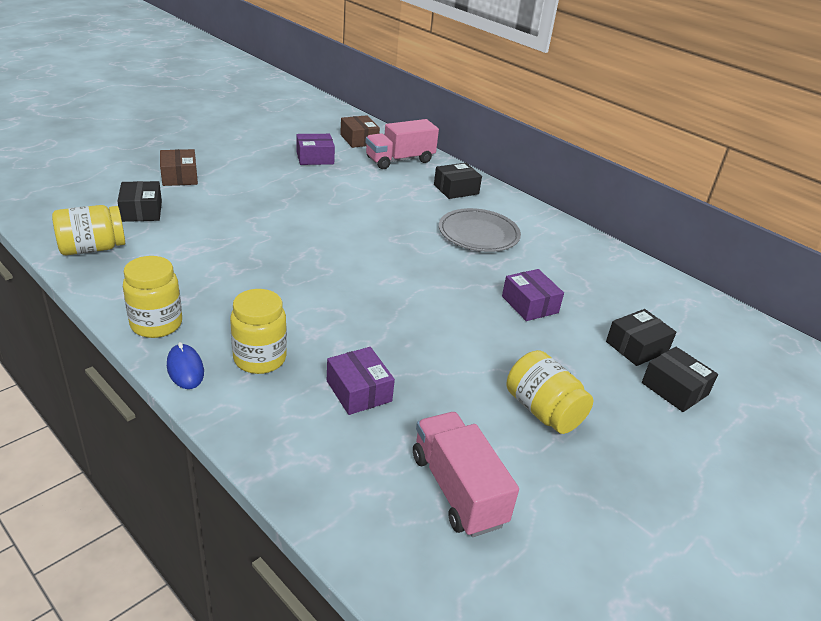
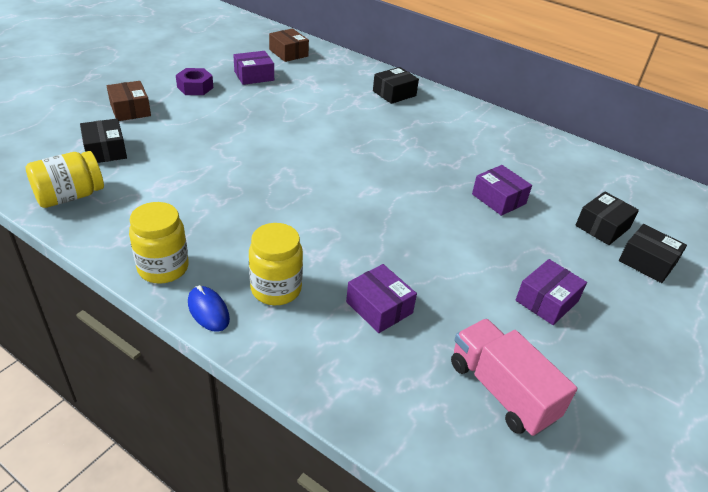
camera: 10 degrees left, 5 degrees up
(251, 162) = (195, 87): none -> purple nut
(400, 160) = (333, 70): pink truck -> none
(478, 234) = (430, 135): grey plate -> none
(543, 411) = (547, 301): yellow jar -> purple box

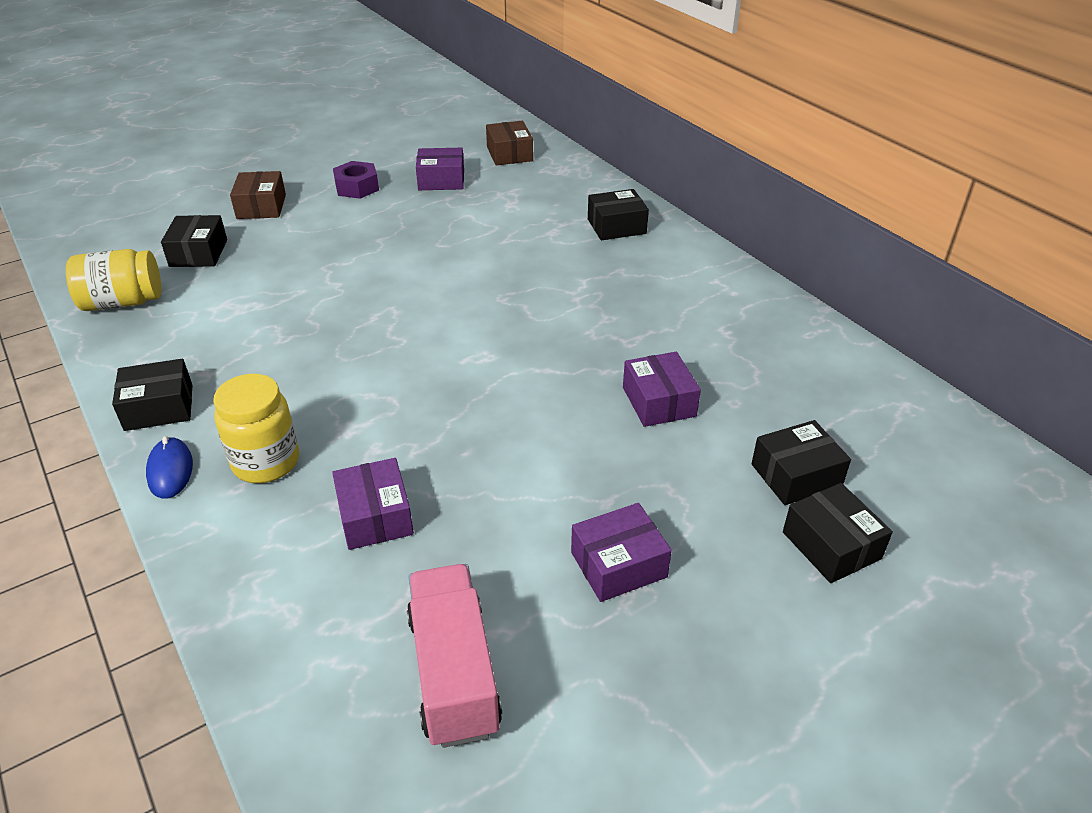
camera: 25 degrees right, 0 degrees up
(163, 268) = (159, 407): yellow jar -> black box

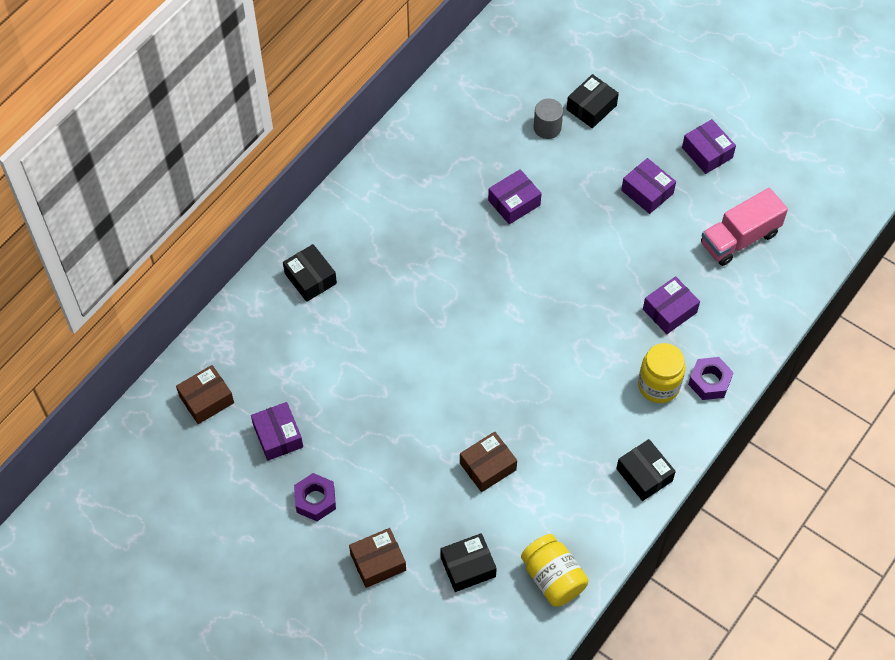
camera: 110 degrees left, 20 degrees up
(170, 470) = (689, 433): blue mouse -> none
(223, 522) = (709, 382): none -> purple nut
(293, 290) = (487, 466): none -> brown box
(678, 695) = (707, 152): none -> purple box
(796, 475) = (547, 127): black box -> grey cylinder

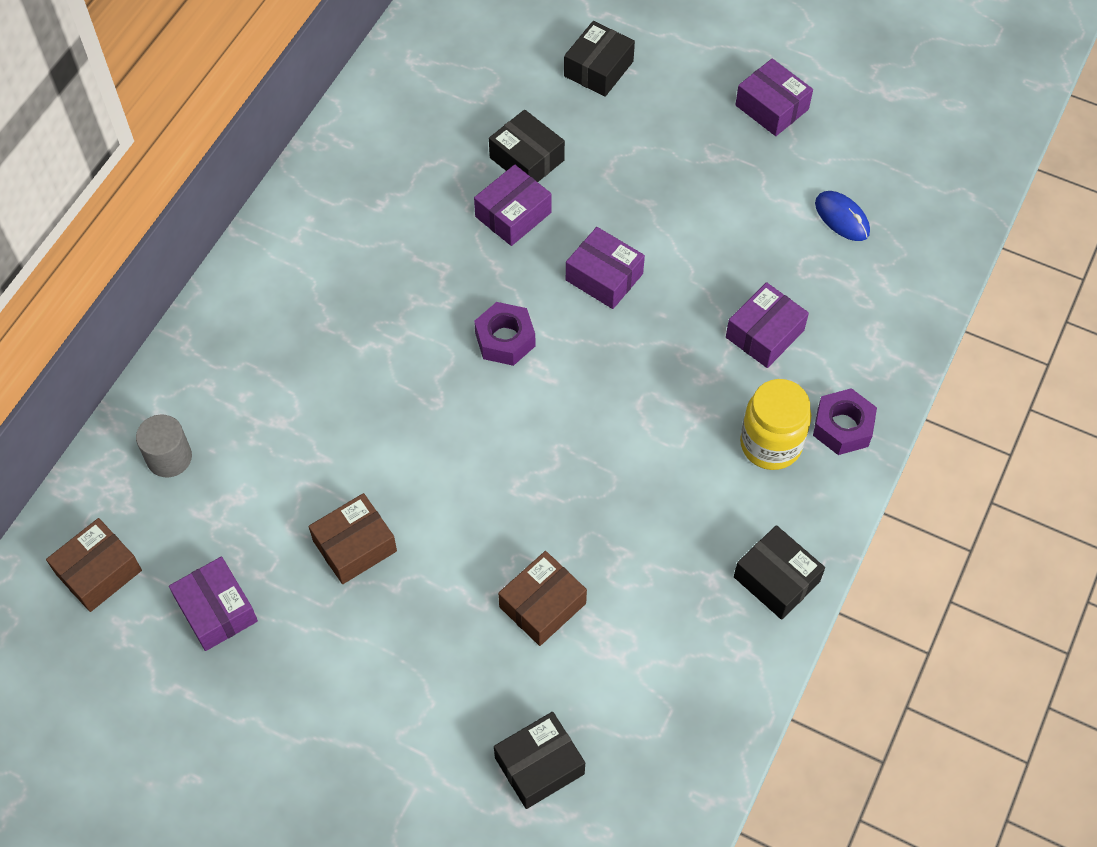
camera: 10 degrees left, 0 degrees up
(310, 278) = (232, 366): black box -> black box (526, 159)
(315, 500) = (288, 700): purple nut -> purple nut (505, 339)
(378, 562) = (400, 782): brown box -> brown box (355, 546)
(547, 127) = (541, 104): grey cylinder -> grey cylinder (169, 457)
(553, 578) = (671, 761): yellow jar -> none
(647, 192) = (699, 172): purple box -> purple box (604, 277)
(739, 238) = (842, 218): pink truck -> blue mouse

